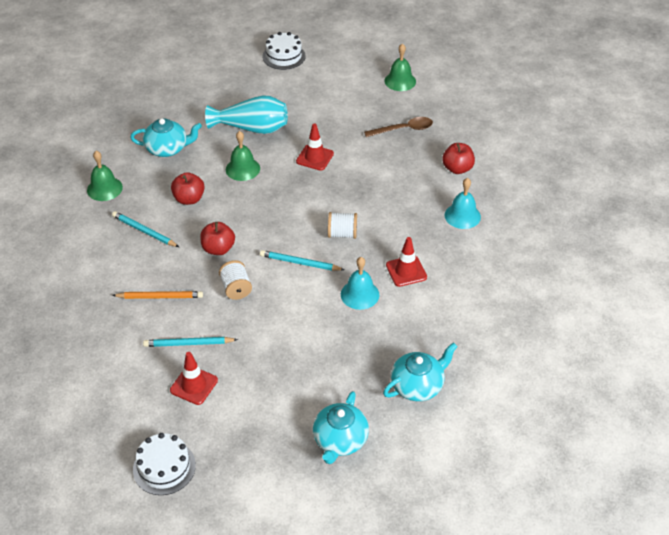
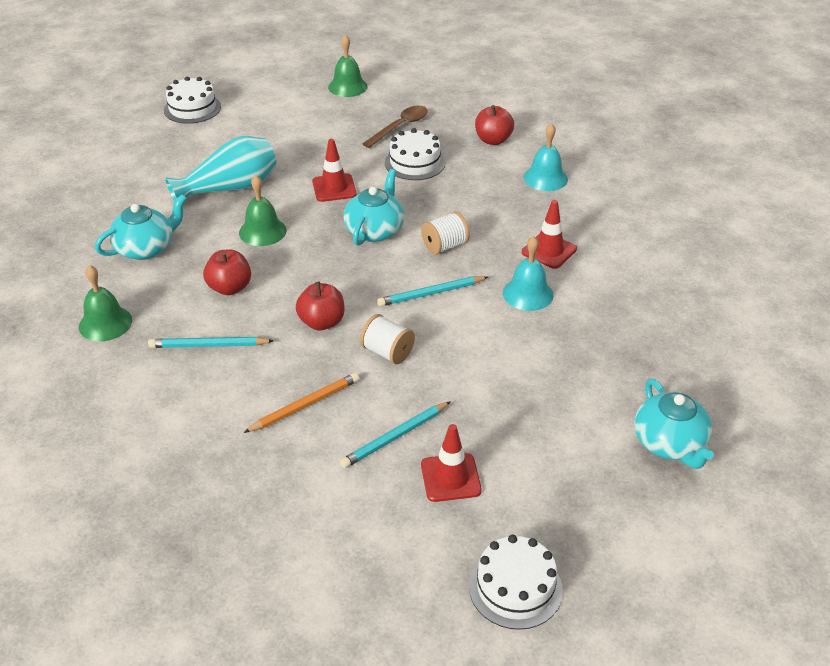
camera: 35 degrees left, 5 degrees down
(385, 162) = (415, 163): none -> white cake
(418, 385) = (682, 349): turquoise teapot -> turquoise teapot (375, 230)

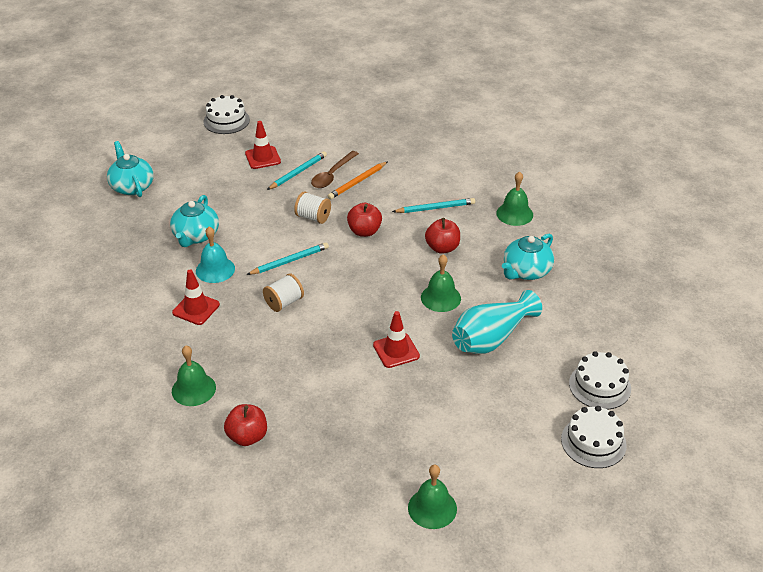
camera: 170 degrees right, 0 degrees up
(375, 230) = (346, 310): turquoise teapot -> turquoise teapot (196, 236)
(400, 127) = (352, 443): brown spoon -> brown spoon (332, 175)
(415, 163) = (326, 392): white cake -> white cake (600, 386)
(545, 178) = (193, 389): turquoise bell -> green bell

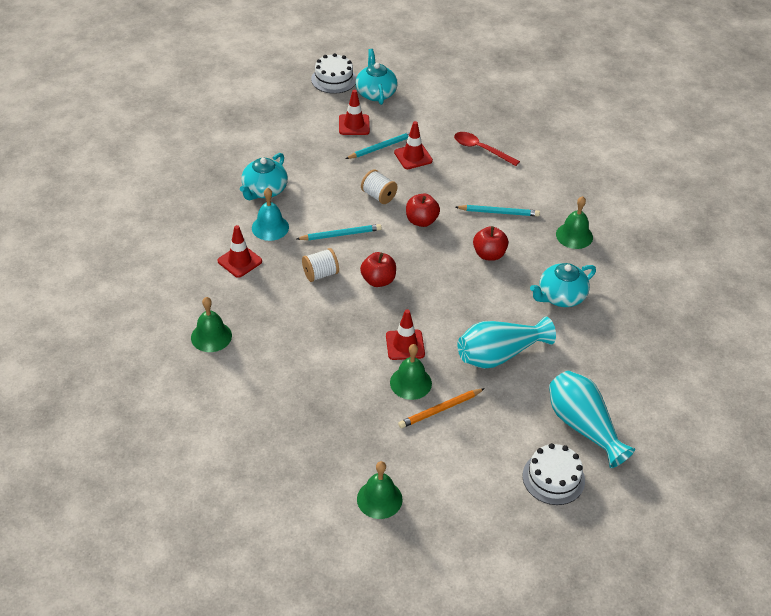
camera: 15 degrees right, 5 degrees up
(132, 186) = (224, 128): turquoise teapot -> turquoise teapot (375, 93)
(247, 436) = (242, 392): red apple -> red apple (378, 280)
(332, 175) = (413, 156): brown spoon -> red traffic cone
(357, 182) = (434, 169): orange pencil -> orange pencil (440, 410)
(394, 155) = (481, 149): none -> red spoon
(440, 298) = (467, 303): green bell -> green bell (410, 383)
(600, 386) = (583, 426): white cake -> turquoise vase

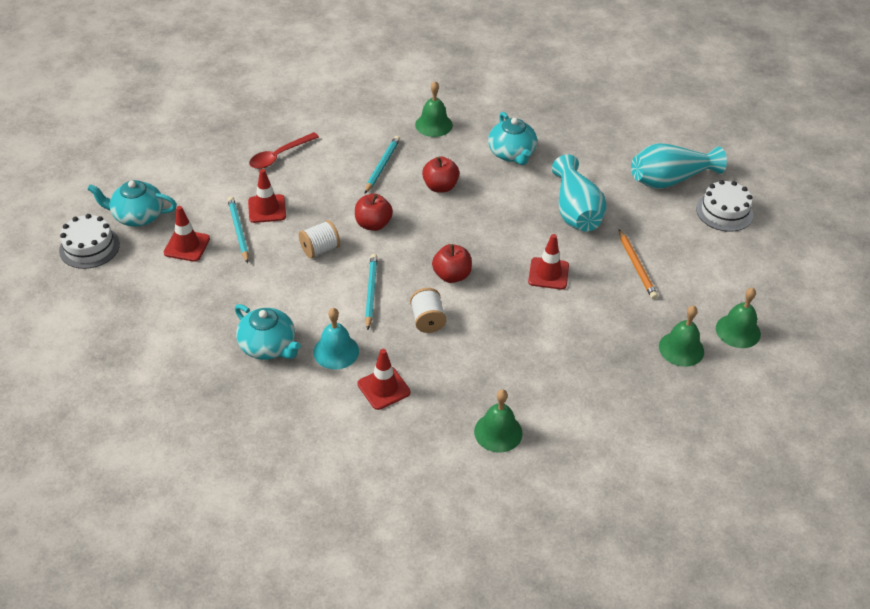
camera: 75 degrees left, 0 degrees up
(410, 383) = (599, 280): green bell -> green bell (681, 349)

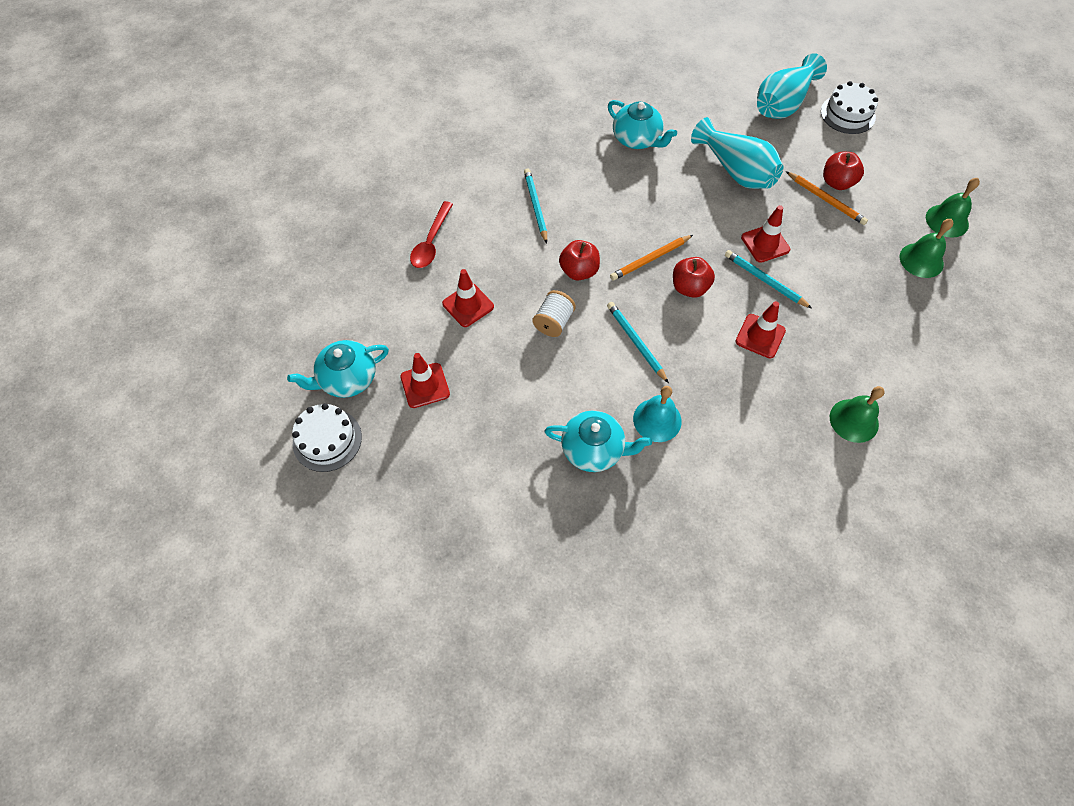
camera: 30 degrees left, 15 degrees up
(238, 231) = (461, 342): turquoise pencil -> turquoise pencil (765, 280)
(384, 388) = (728, 433): red traffic cone -> red traffic cone (760, 336)
(427, 320) = (707, 344): white spool -> none
(433, 125) = (545, 141): green bell -> none
(439, 241) = (650, 259): none -> orange pencil
(440, 187) = (604, 202): red apple -> red apple (837, 182)

